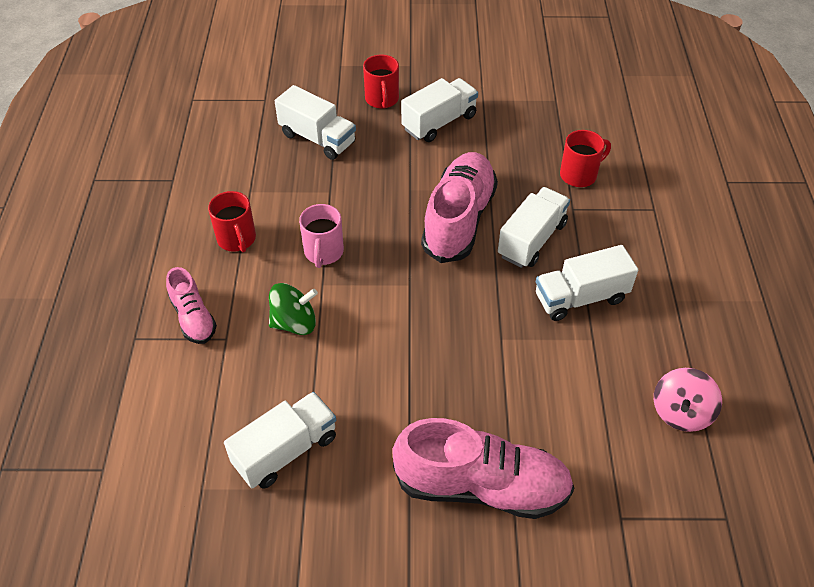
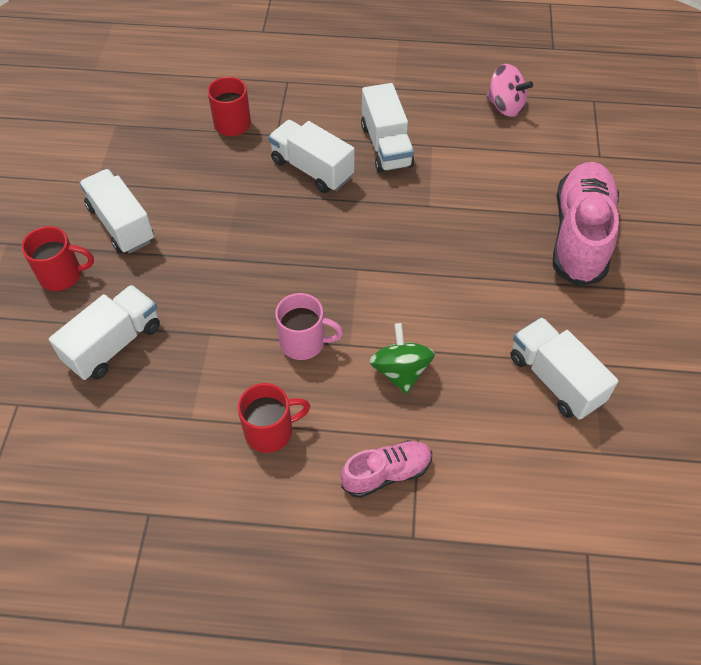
camera: 85 degrees left, 5 degrees up
(458, 219) = (275, 221): pink shoe -> none

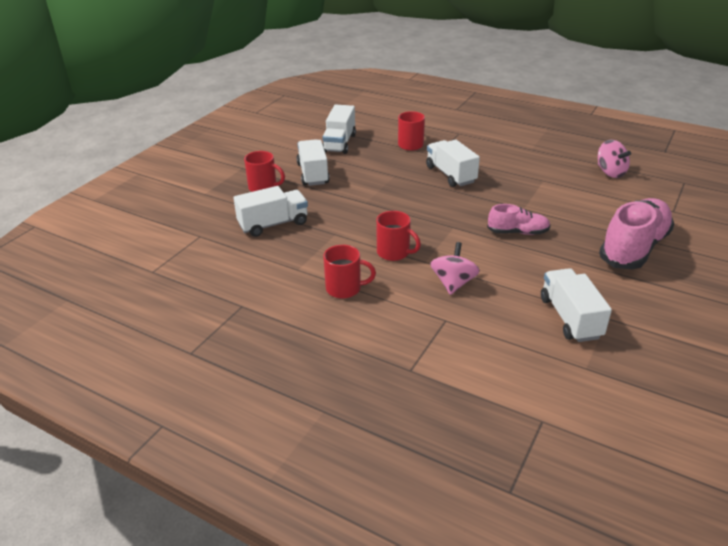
camera: 25 degrees right, 20 degrees down
(304, 342) = (394, 253): pink mug -> red mug
(386, 146) = (509, 174): white truck -> white truck (339, 143)
(386, 473) = (411, 331): pink shoe -> pink shoe (518, 232)
(400, 371) = (453, 283): green spinning top -> pink spinning top

